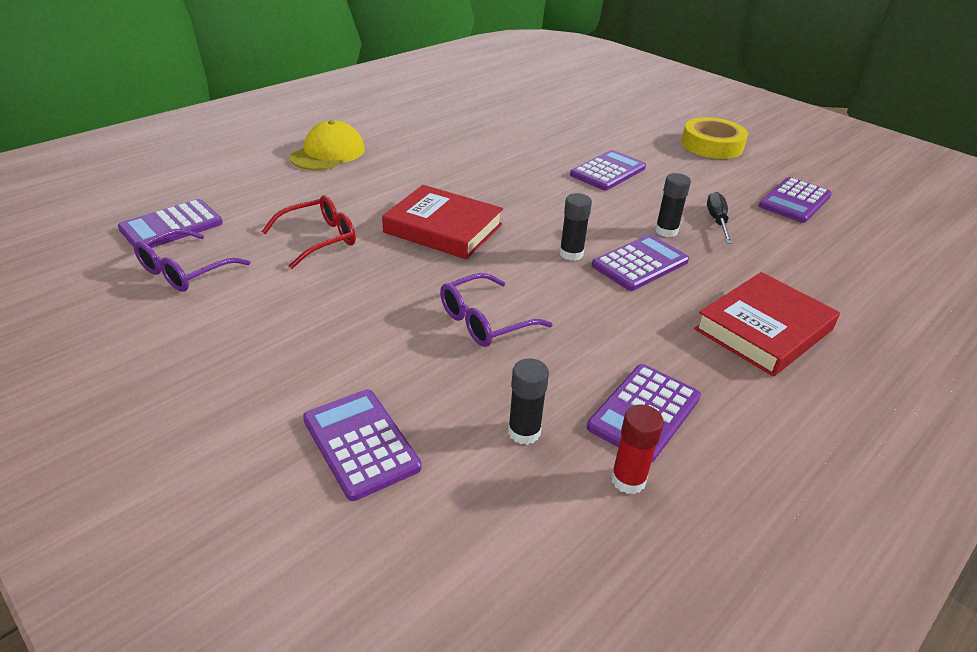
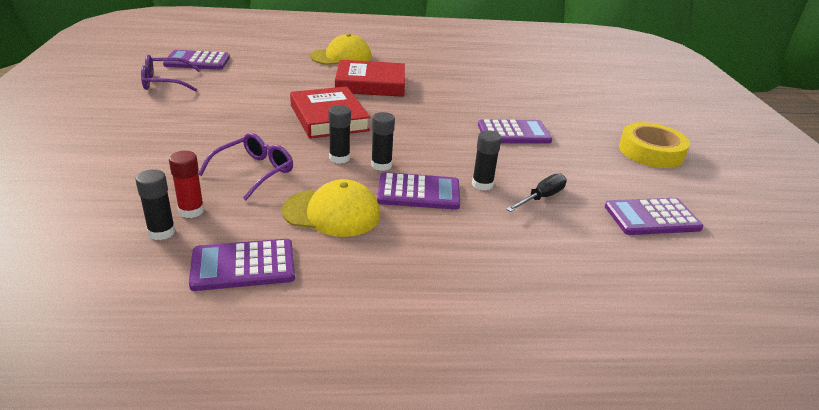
camera: 40 degrees right, 5 degrees down
(319, 239) = (252, 95): red glasses -> none
(361, 443) = (85, 190): purple calculator -> none
(484, 321) = (254, 172): purple glasses -> purple glasses turned 120 degrees clockwise
(528, 265) = (339, 158): none -> black glue stick
(616, 321) = (332, 213): none -> yellow cap
(628, 480) = (162, 289): red glue stick -> red glue stick (191, 211)
(763, 329) = (428, 275): red book -> red book (370, 84)

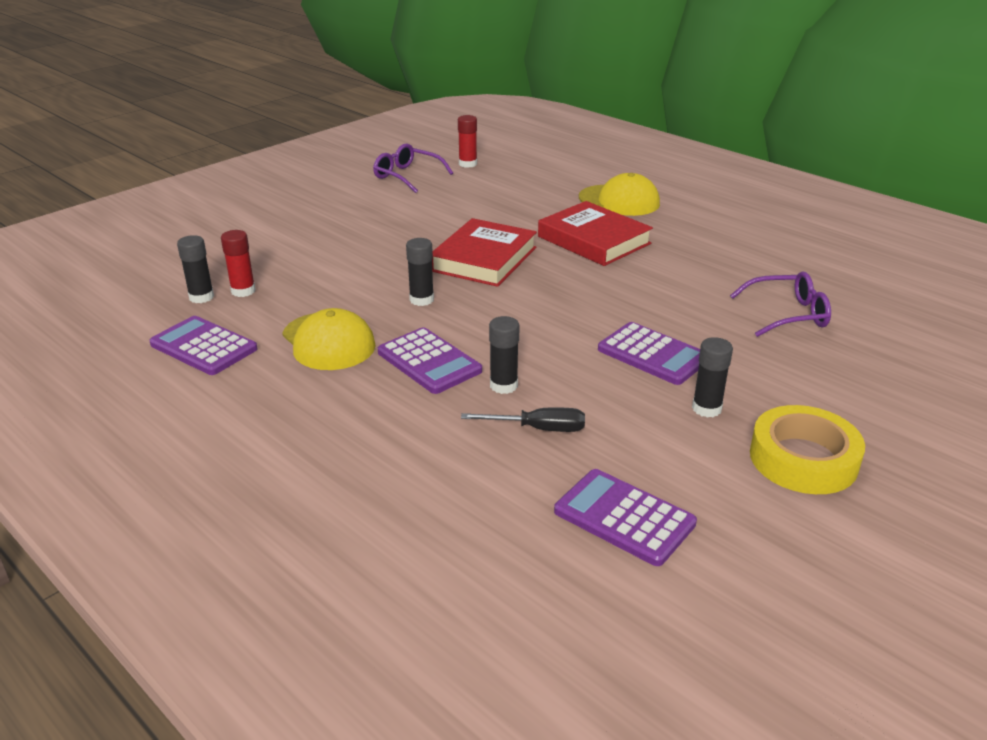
camera: 50 degrees right, 0 degrees up
(197, 61) = (468, 164): purple calculator -> red glue stick
(254, 172) = (335, 281): purple glasses -> purple glasses (788, 314)
(381, 165) = (445, 322): black glue stick -> black glue stick (706, 408)

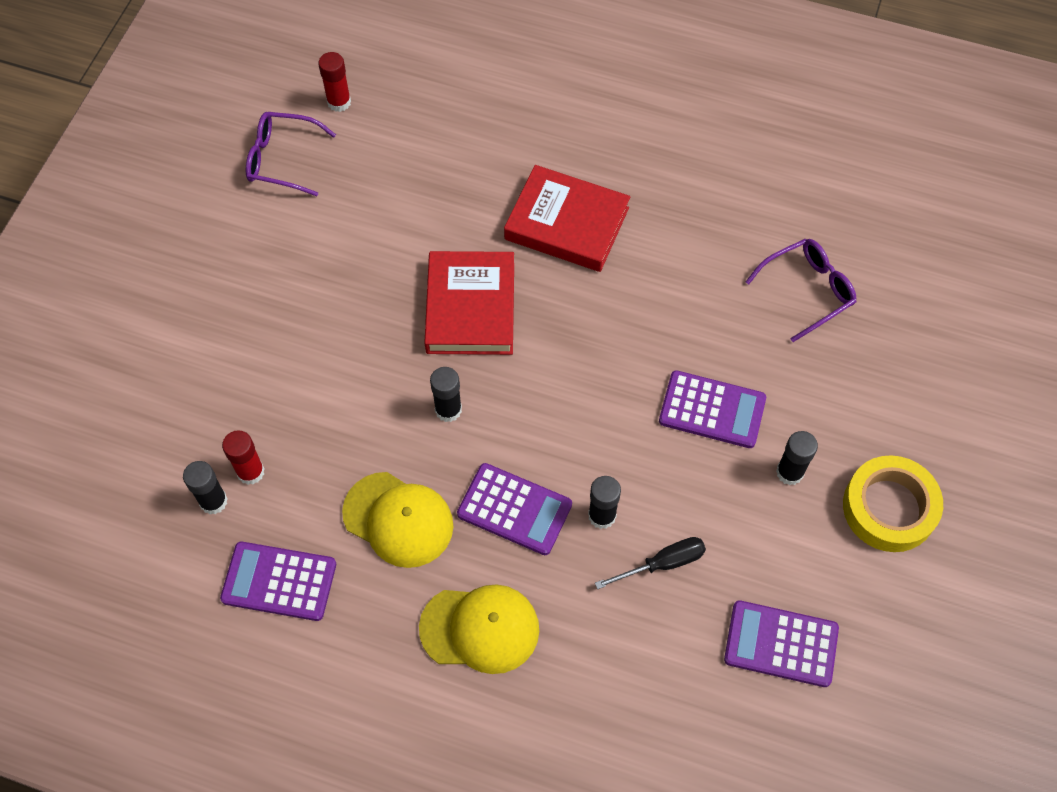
camera: 25 degrees left, 30 degrees up
(619, 201) = (556, 126): yellow cap -> yellow cap (480, 629)

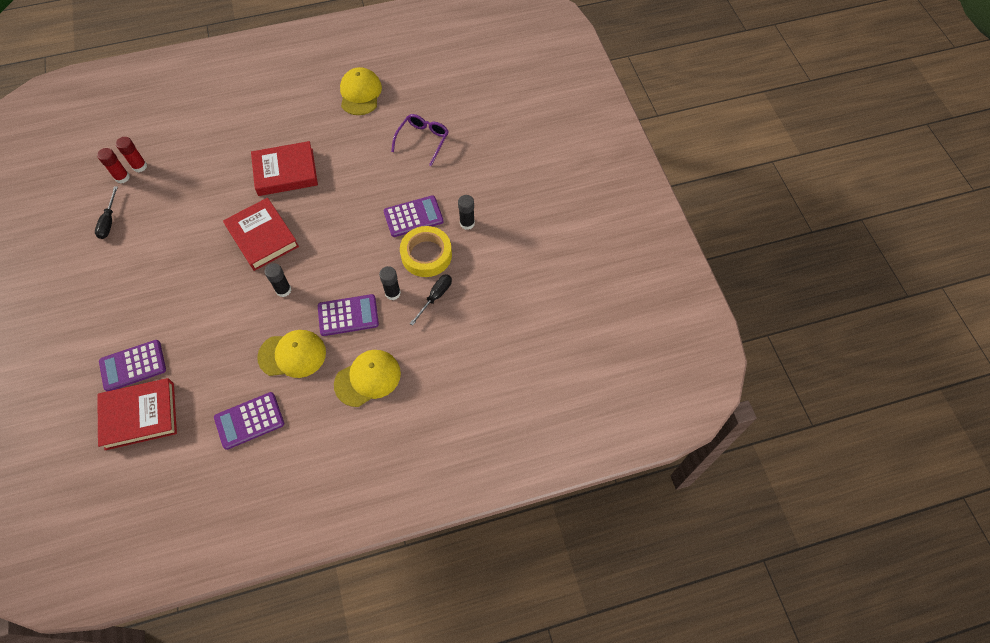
camera: 35 degrees left, 0 degrees up
(146, 476) = (140, 416): none -> red book
(213, 501) = (187, 405): black glue stick -> none
(250, 472) = (197, 379): red glue stick -> red glue stick (139, 166)
(282, 159) = (109, 221): purple glasses -> black screwdriver
(758, 157) = (360, 93): none -> yellow cap
(781, 644) = (511, 298): purple calculator -> purple calculator (133, 366)
(889, 508) = (521, 213): yellow tape -> yellow tape (426, 255)

